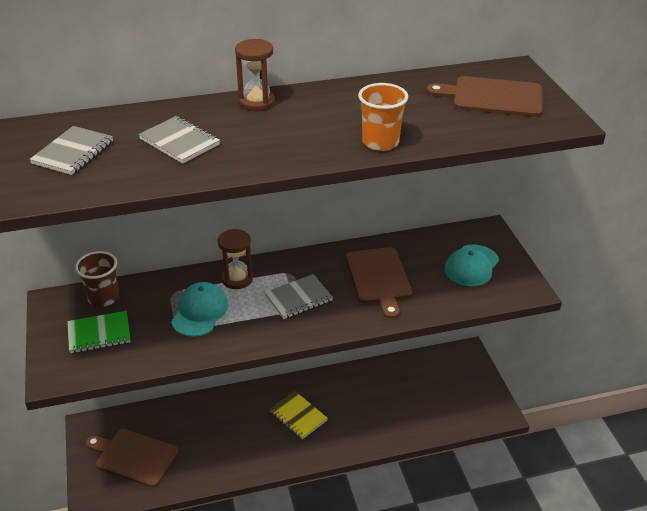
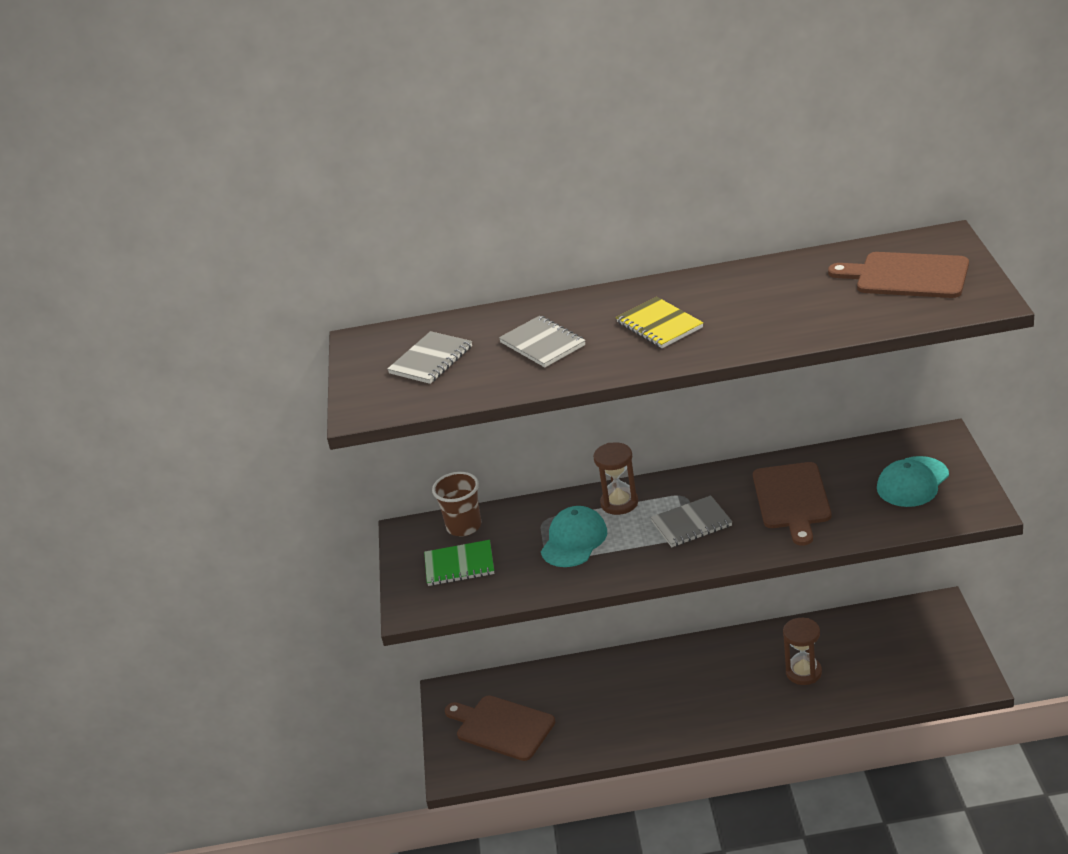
camera: 15 degrees right, 5 degrees down
(257, 102) = (630, 295): brown hourglass -> brown hourglass (803, 672)
(298, 416) = (706, 683): yellow notebook -> yellow notebook (659, 325)
(380, 142) = (763, 336): orange cup -> none

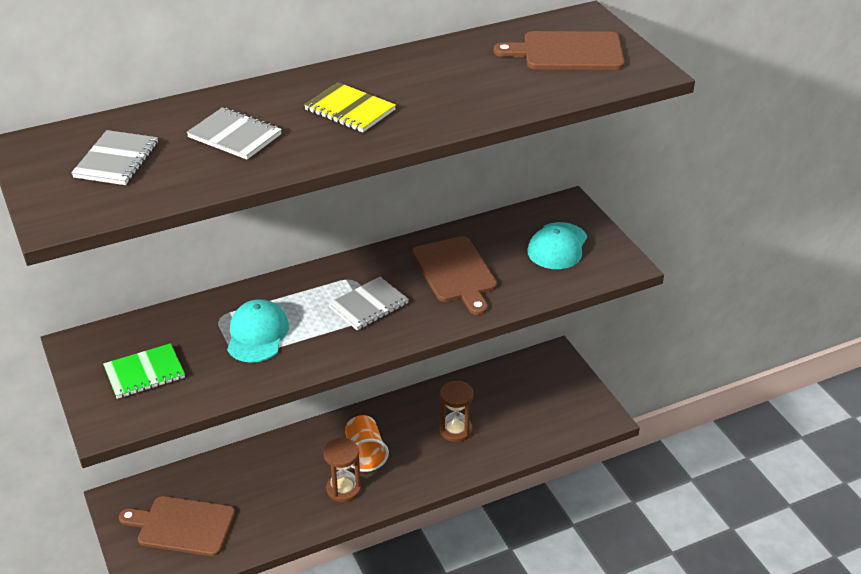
camera: 25 degrees left, 5 degrees up
(464, 526) = (137, 333): brown cup -> none
(619, 503) = (291, 292): brown hourglass -> brown hourglass (343, 489)
(700, 683) = (365, 454): none -> orange cup

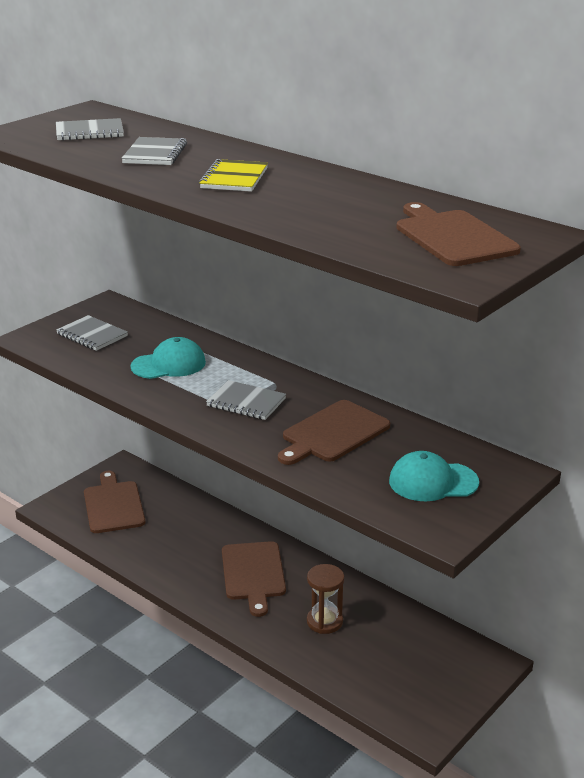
camera: 65 degrees right, 10 degrees down
(144, 373) = (92, 335): green notebook -> grey notebook
(343, 489) = (203, 575): brown hourglass -> none
(365, 454) = (253, 574): orange cup -> brown cutting board

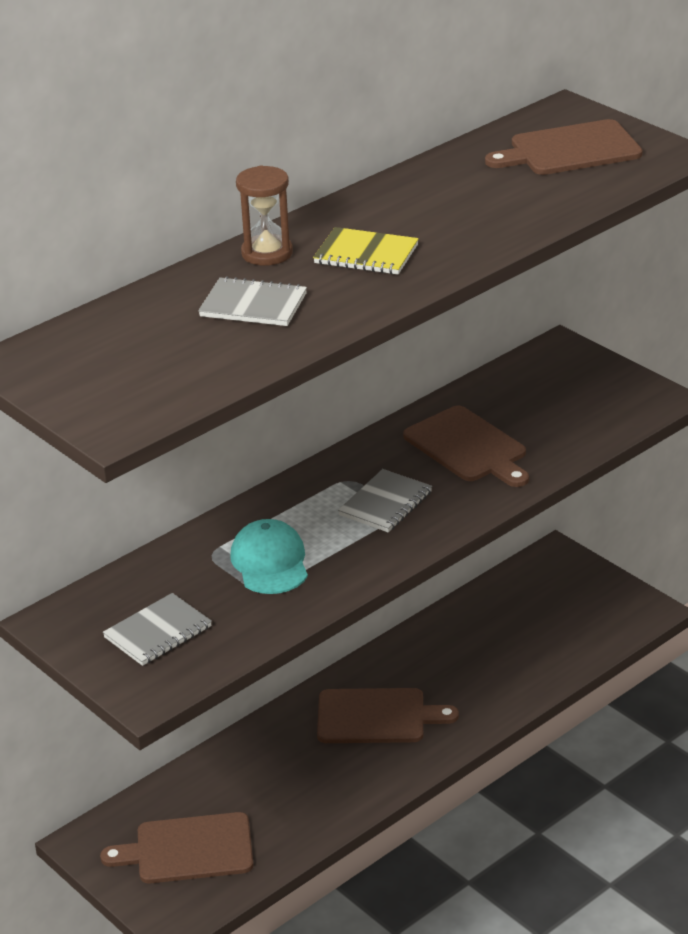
camera: 80 degrees left, 5 degrees up
(89, 132) = (135, 356): grey notebook -> none
(324, 621) = (476, 665): brown hourglass -> brown hourglass (267, 253)
(433, 482) = (572, 395): turquoise cap -> none

